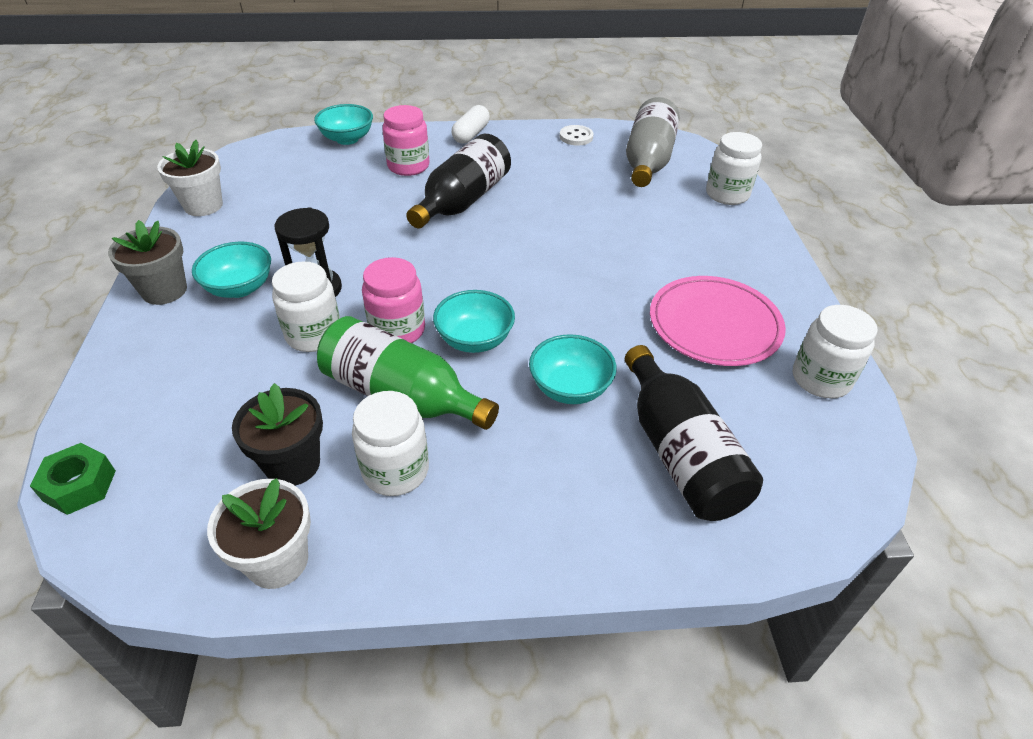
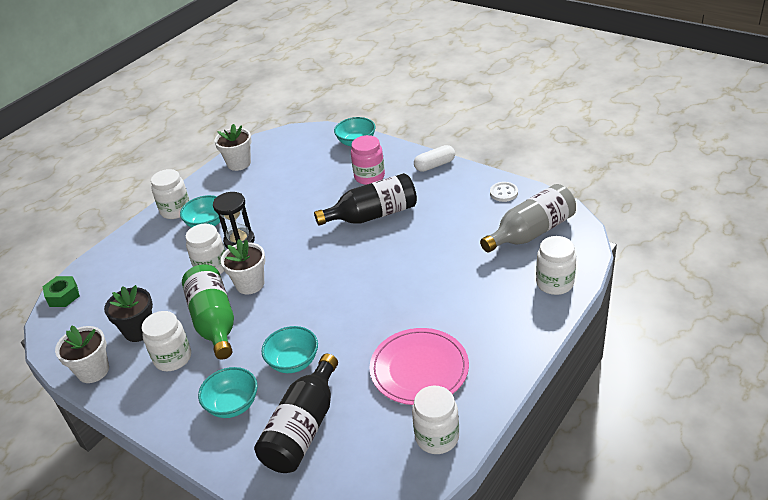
camera: 45 degrees right, 5 degrees down
(164, 291) = (176, 210): grey flower pot -> white jar
(397, 330) = (250, 284): pink jar -> white flower pot
(474, 340) = (279, 309): turquoise bowl -> turquoise bowl (233, 405)

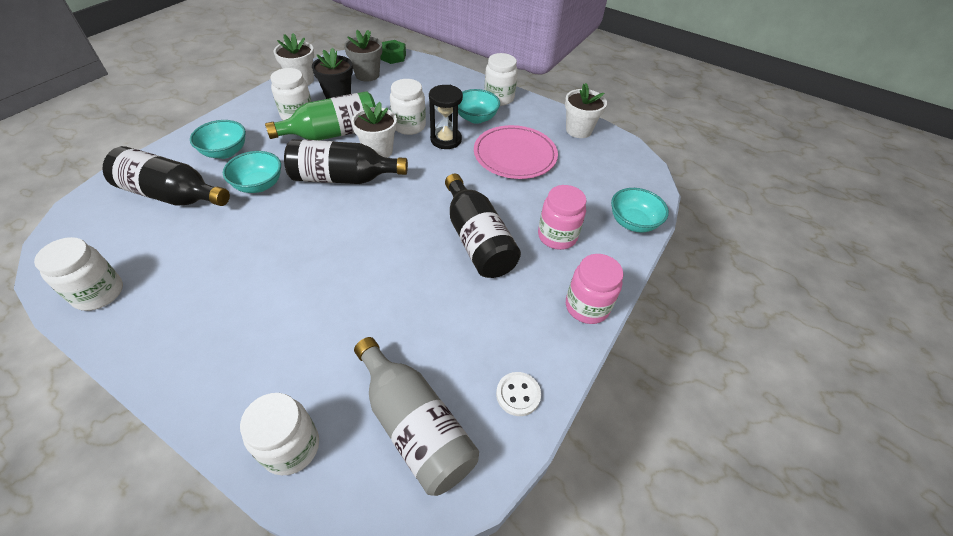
camera: 80 degrees right, 10 degrees up
(99, 312) = (367, 75): none -> grey flower pot
(289, 302) = (343, 178): none -> black bottle
(419, 369) = (201, 280): pink plate -> pink plate (515, 155)
(435, 165) = (587, 306): white capsule -> pink jar

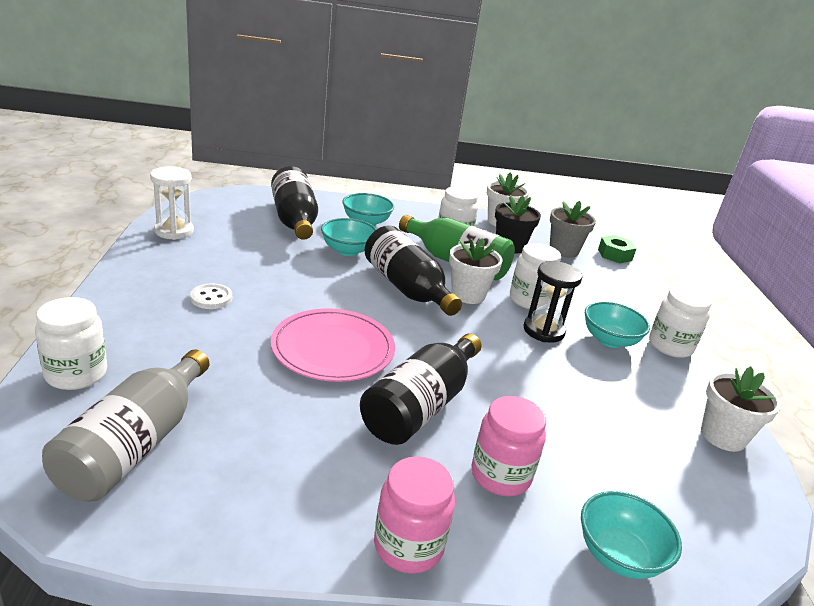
camera: 55 degrees right, 20 degrees down
(99, 293) = (174, 231): white jar -> white hourglass
(515, 155) = (592, 391): pink plate -> pink plate (333, 349)
(518, 394) = (221, 518): white button -> white button (211, 298)

